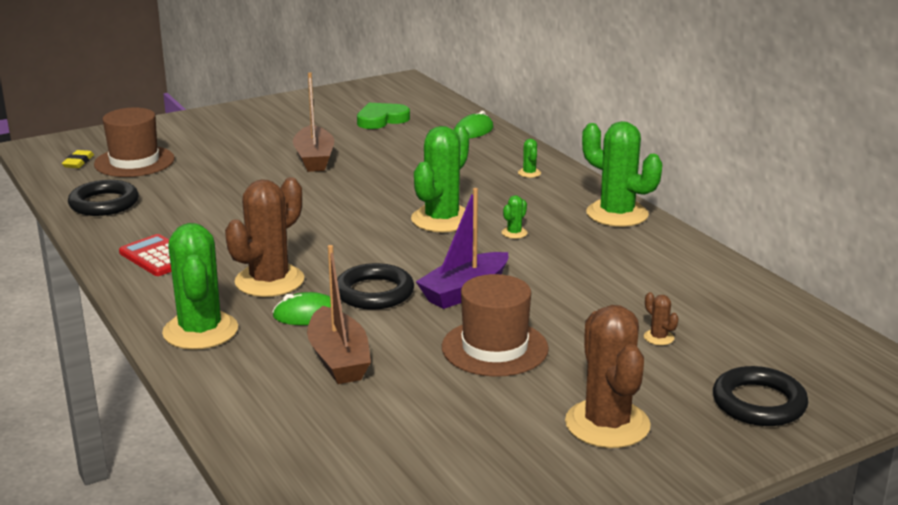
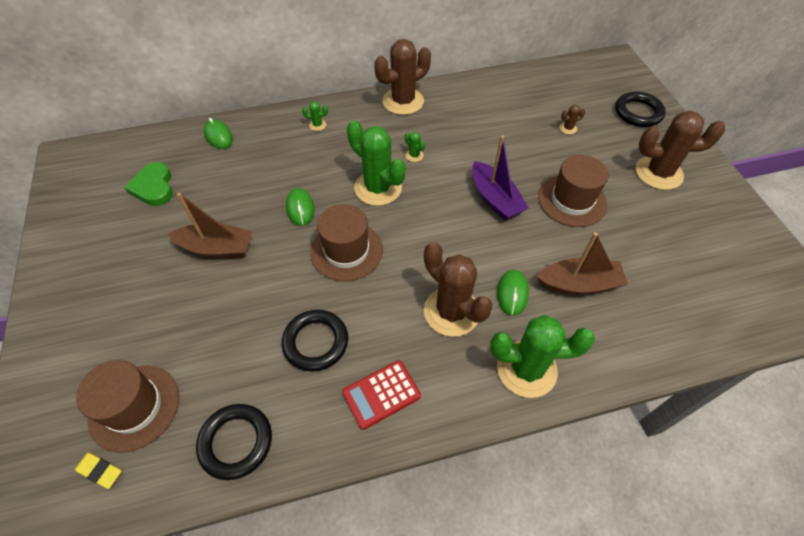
camera: 75 degrees left, 30 degrees up
(336, 216) = (346, 251): none -> brown hat
(374, 293) = (485, 248): black ring -> black ring (316, 342)
(387, 185) = (300, 208): none -> green mouse
(617, 214) = (403, 101): green cactus -> brown cactus

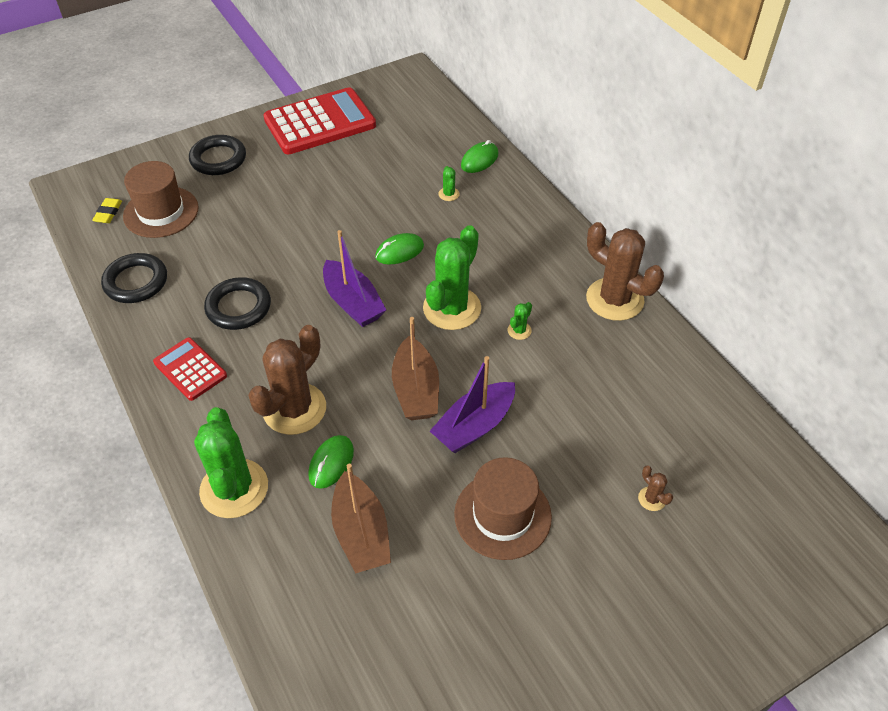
camera: 75 degrees right, 5 degrees down
(87, 237) = (320, 123): none -> red calculator
(154, 187) = (392, 140): green heart -> none
(217, 248) = (330, 207): brown boat -> brown boat (416, 390)
(317, 125) = (532, 231): green cactus -> green cactus (449, 194)
(346, 251) = (353, 303): brown hat -> purple boat
(512, 293) = (331, 463): green mouse -> green mouse turned 60 degrees counterclockwise
(638, 112) = (741, 601): black ring -> black ring (218, 159)
(658, 173) = (604, 633): brown cactus -> none

